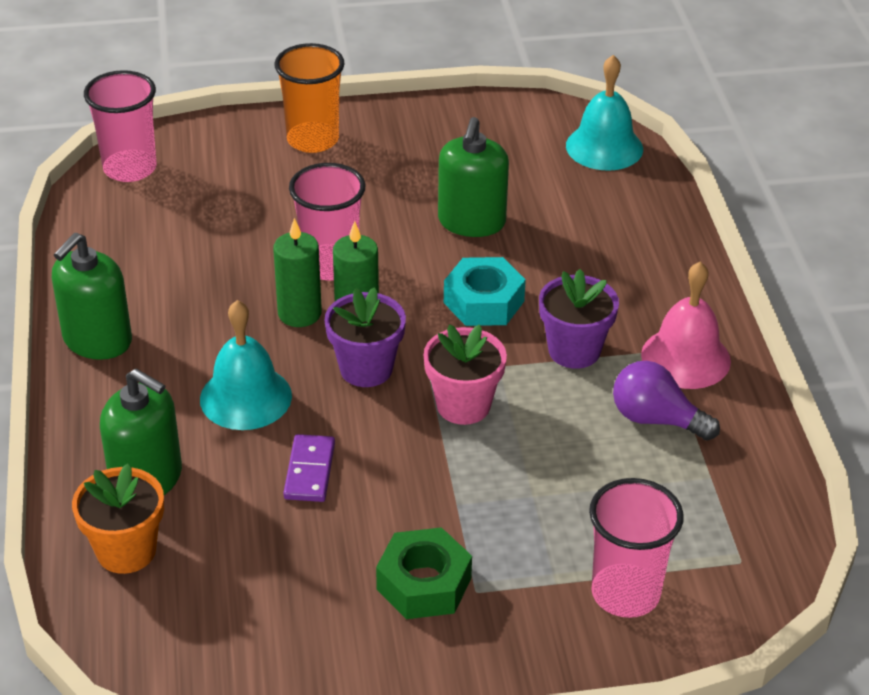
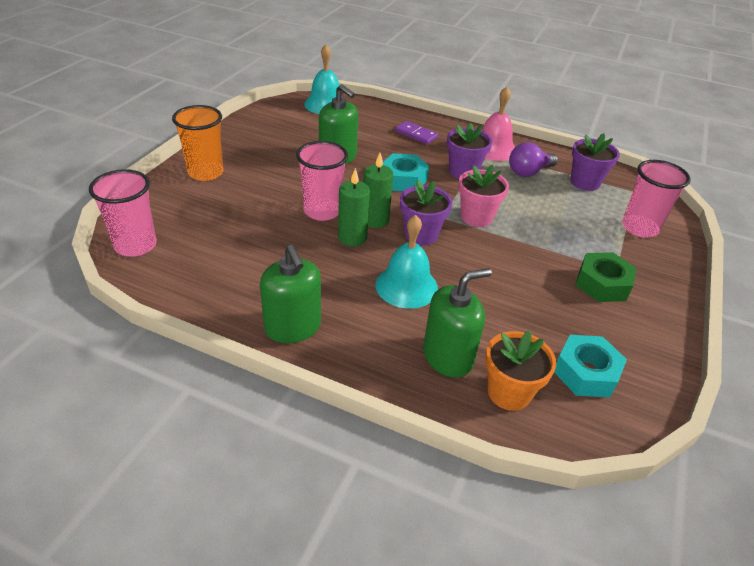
camera: 60 degrees left, 0 degrees up
(215, 612) = (586, 373): none -> turquoise nut
(310, 471) = (489, 287): purple domino -> purple domino (416, 134)
(700, 493) = (585, 182): none -> purple flower pot

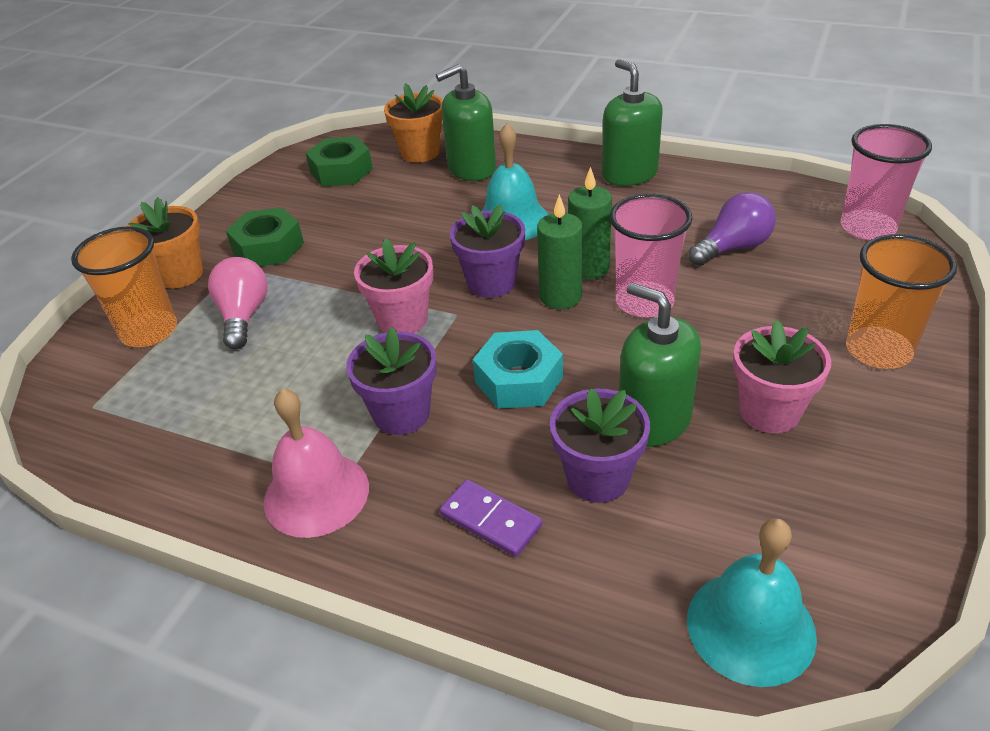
camera: 175 degrees left, 0 degrees up
(281, 155) = (769, 411): none -> pink flower pot
(528, 172) = (270, 429): purple light bulb -> purple light bulb (733, 247)
(583, 231) = (244, 316): none -> pink light bulb
(585, 182) = (171, 416): purple flower pot -> purple flower pot (598, 478)
(586, 373) = (341, 171): turquoise nut -> green nut
(639, 228) = (149, 331): pink cup -> orange cup
(655, 267) = (180, 274): none -> orange flower pot

